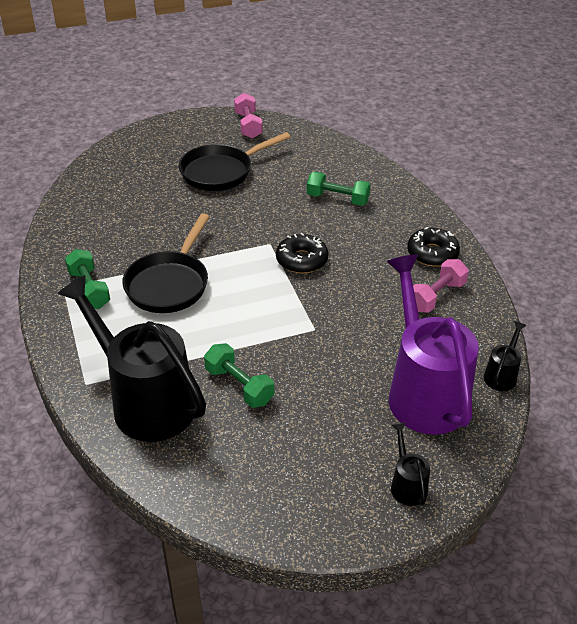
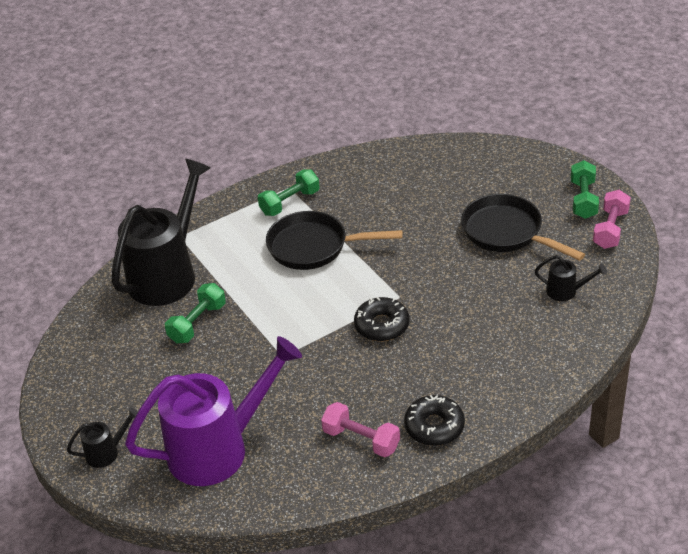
camera: 80 degrees right, 0 degrees up
(248, 125) = (610, 229): pink dumbbell -> pink dumbbell turned 45 degrees counterclockwise
(337, 199) = (501, 331): green dumbbell -> green dumbbell (583, 199)
(502, 375) = (256, 507): black watering can -> black watering can (566, 291)

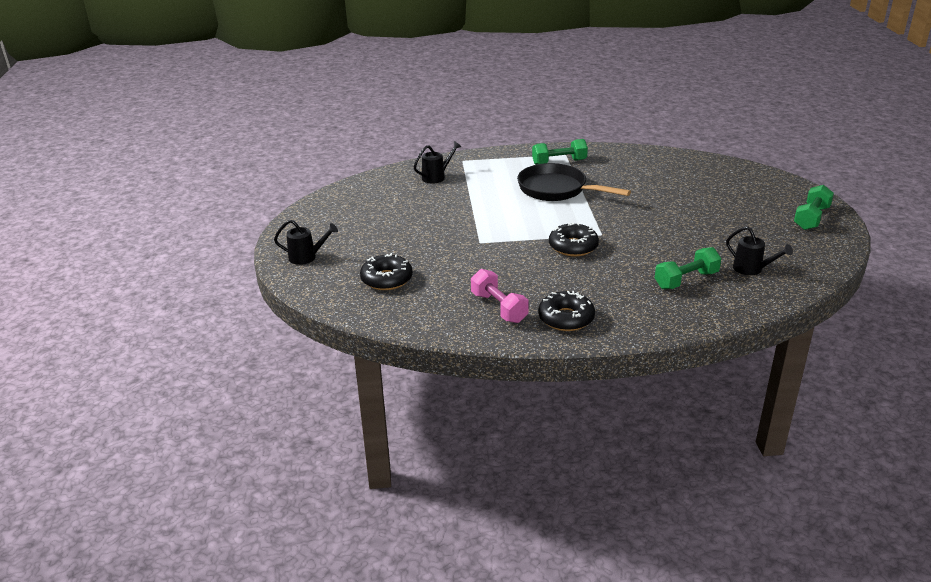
camera: 25 degrees right, 10 degrees down
(168, 273) = (437, 177): black watering can -> black watering can, size x0.41
(197, 323) = (433, 208): green dumbbell -> green dumbbell (686, 280)
(219, 448) = (386, 279): purple watering can -> black donut
(506, 232) = (725, 220): black pan -> none
(610, 229) = (823, 242): pink dumbbell -> none

